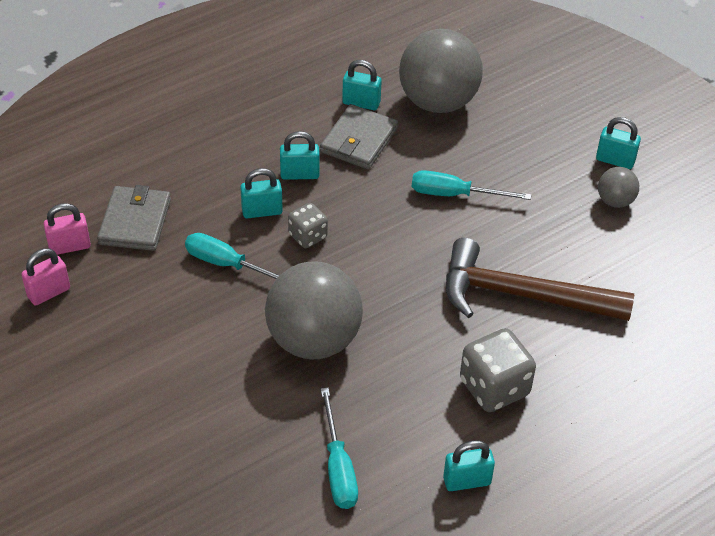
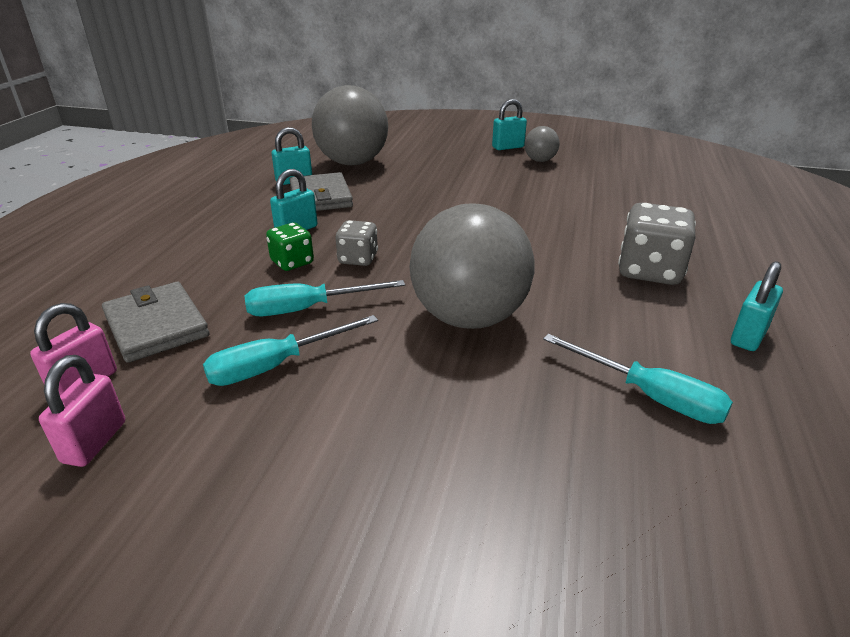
camera: 40 degrees left, 15 degrees down
(262, 211) = (292, 262): turquoise padlock -> green dice
(455, 194) = (437, 194): turquoise screwdriver -> turquoise screwdriver (276, 365)
(522, 295) = (570, 218): brown hammer -> none

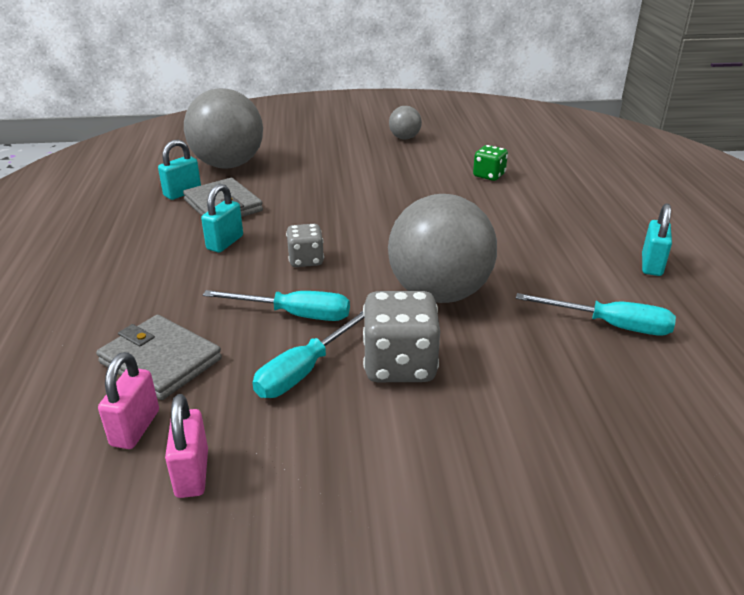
camera: 20 degrees left, 0 degrees up
(292, 262) = (246, 275): green dice -> green dice (489, 175)
(308, 309) = (294, 315): turquoise screwdriver -> turquoise screwdriver turned 135 degrees counterclockwise
(508, 147) = (367, 128): turquoise padlock -> none
(649, 271) = (554, 226): grey dice -> grey dice (399, 365)

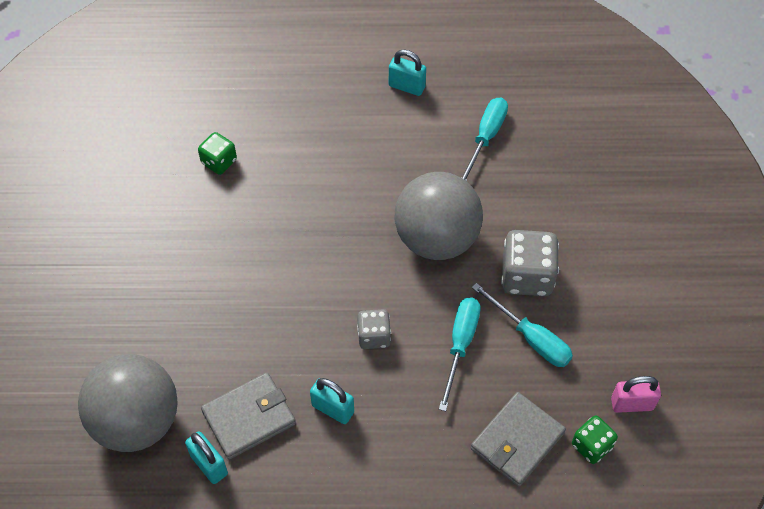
camera: 85 degrees left, 25 degrees up
(135, 428) = (591, 446): pink padlock -> green dice
(404, 138) = (96, 226): grey ball -> none

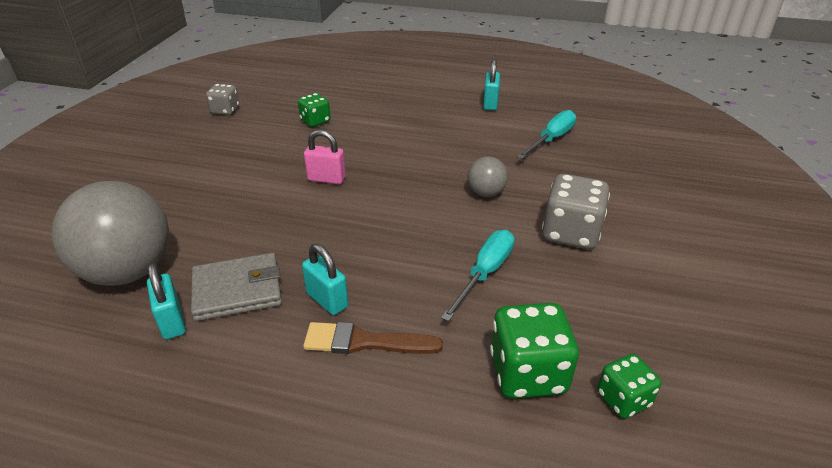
camera: 15 degrees right, 20 degrees down
(374, 336) = (396, 250): grey dice -> grey dice (225, 110)
(381, 444) = (365, 342): none -> brown brush
(406, 86) = (490, 103): turquoise padlock -> turquoise padlock turned 60 degrees clockwise
(436, 238) = (486, 193): grey ball -> grey ball, size x0.47
(517, 441) = (528, 373): grey wallet -> green dice
(531, 338) = (565, 282): turquoise screwdriver -> none
(632, 404) = (681, 366): pink padlock -> pink padlock (326, 179)

